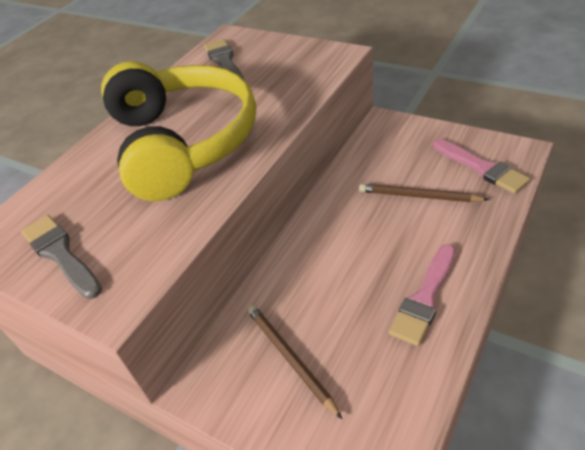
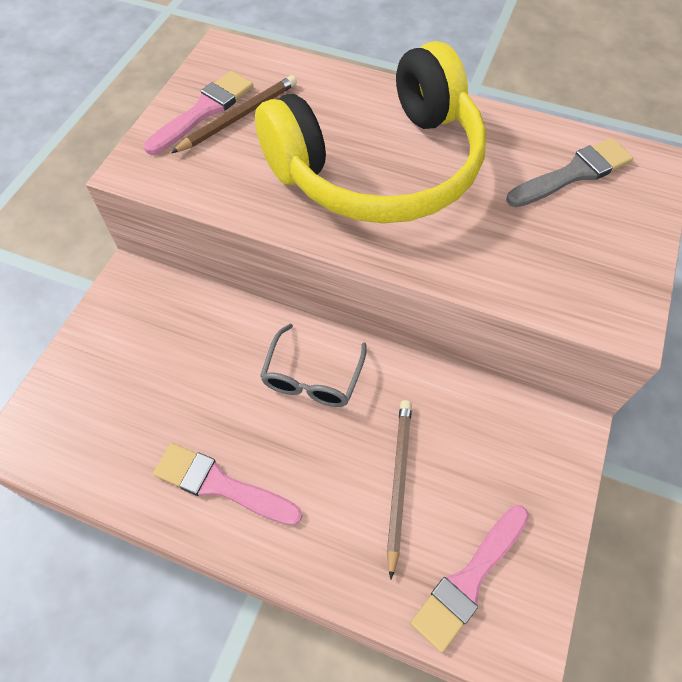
camera: 75 degrees right, 15 degrees up
(60, 254) = (204, 111): grey brush -> pink brush
(290, 358) = (152, 351): brown pencil -> brown pencil (238, 117)
(332, 241) = (312, 377): none -> grey glasses

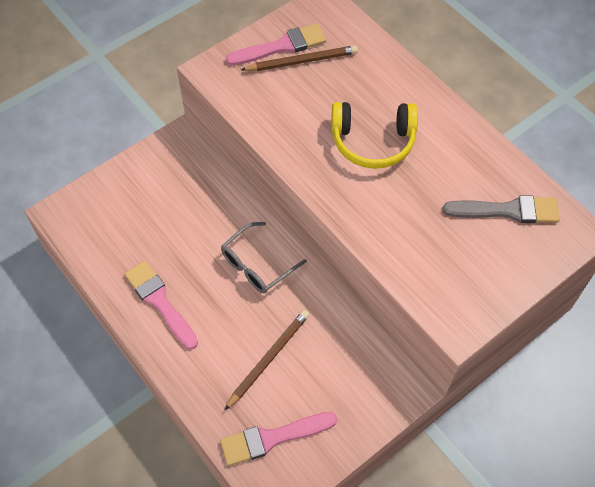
camera: 30 degrees right, 0 degrees up
(379, 166) = (373, 141): yellow headphones -> yellow headphones, size x0.54

